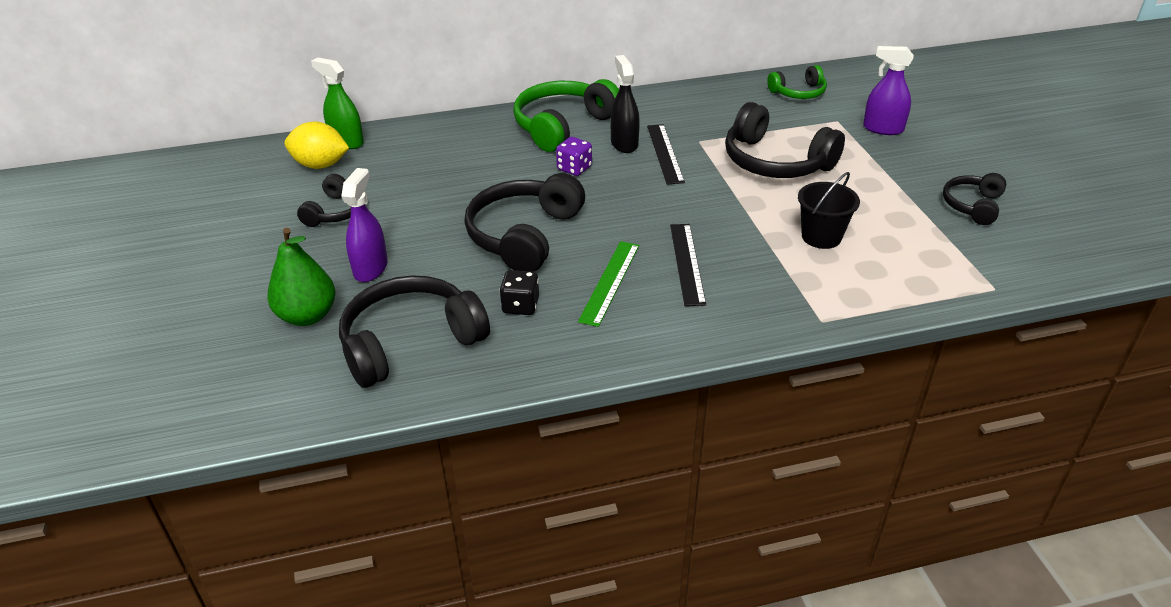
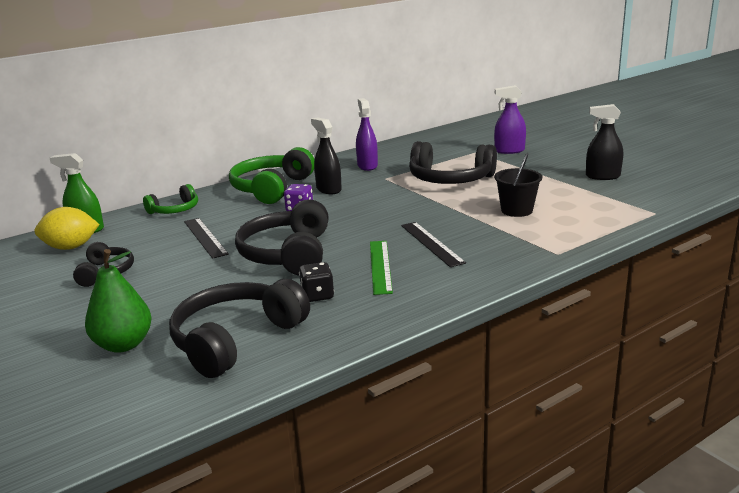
camera: 20 degrees left, 15 degrees down
(370, 268) = (164, 301): purple spray bottle -> purple spray bottle (367, 166)
(665, 153) = (364, 189): black ruler -> black ruler (205, 237)
(798, 92) = (435, 143): green headphones -> green headphones (175, 210)
(973, 206) = (602, 176): black headphones -> black spray bottle

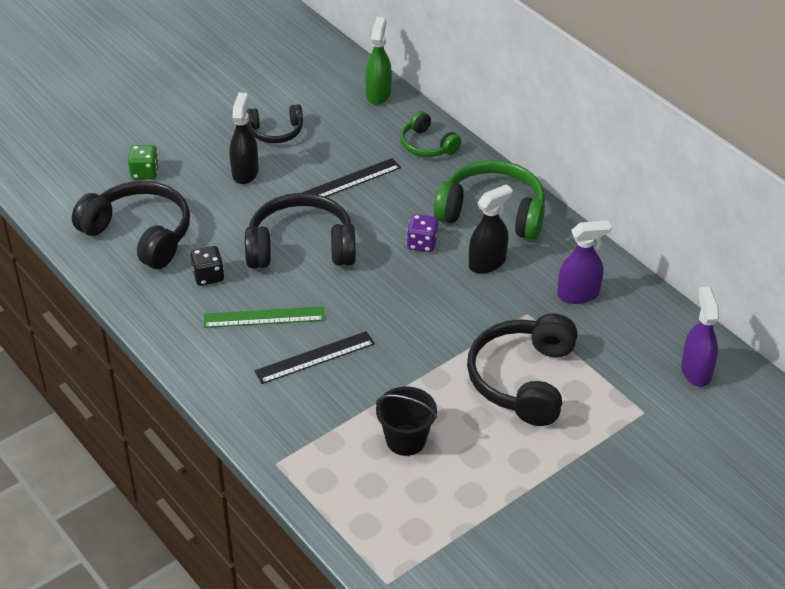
camera: 85 degrees right, 20 degrees up
(71, 247) = (334, 95): yellow lemon -> none
(124, 344) = (145, 172): green pear -> green dice
(509, 151) = (652, 454): purple spray bottle -> purple spray bottle (696, 371)
(602, 176) = (532, 552): black spray bottle -> black spray bottle (245, 172)

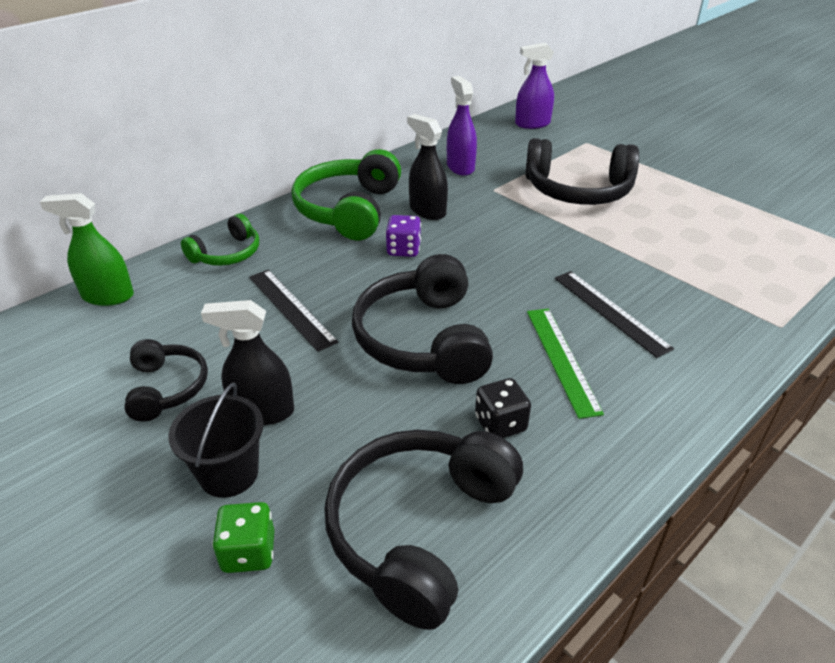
camera: 95 degrees left, 5 degrees down
(406, 440) = (689, 246): black bucket -> black bucket (229, 473)

